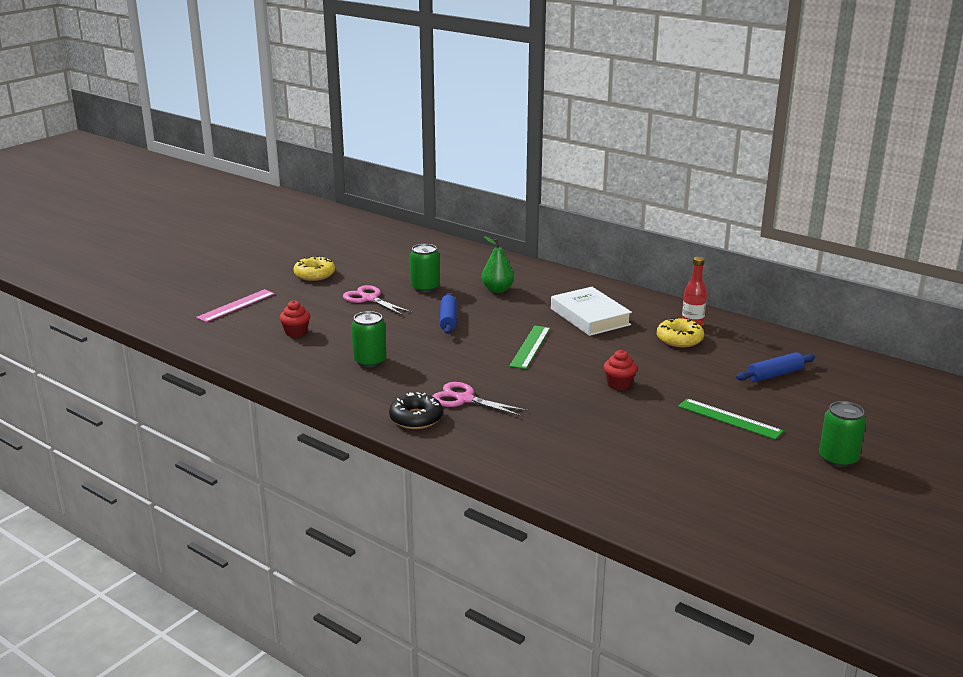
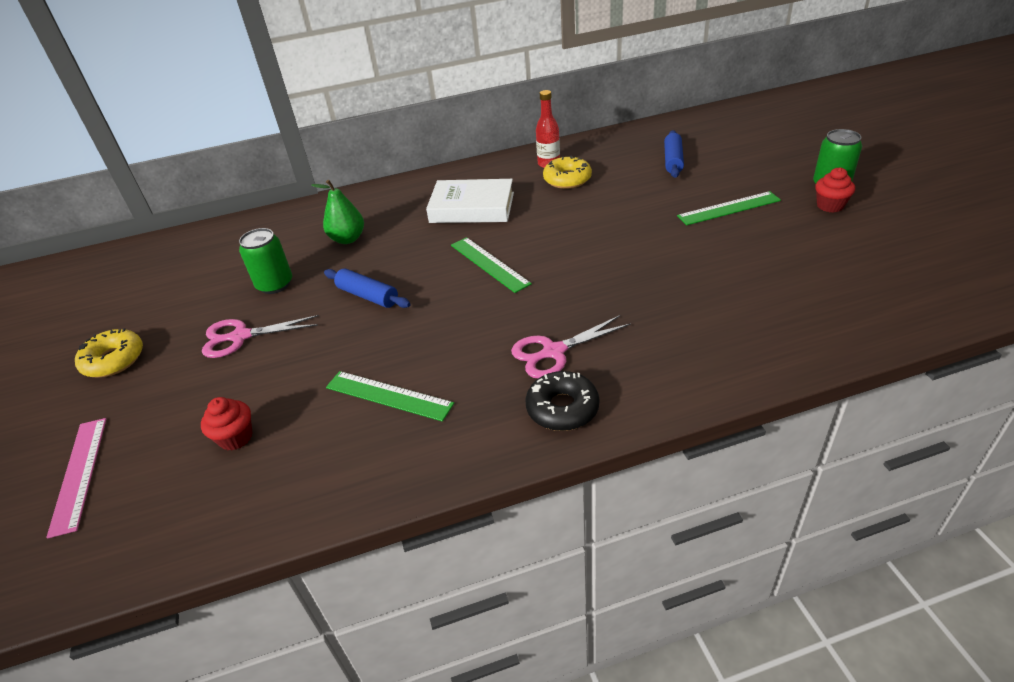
camera: 50 degrees left, 15 degrees up
(370, 361) = (389, 395): green can -> green ruler
(619, 384) = (616, 240): red cupcake -> red cupcake (830, 206)

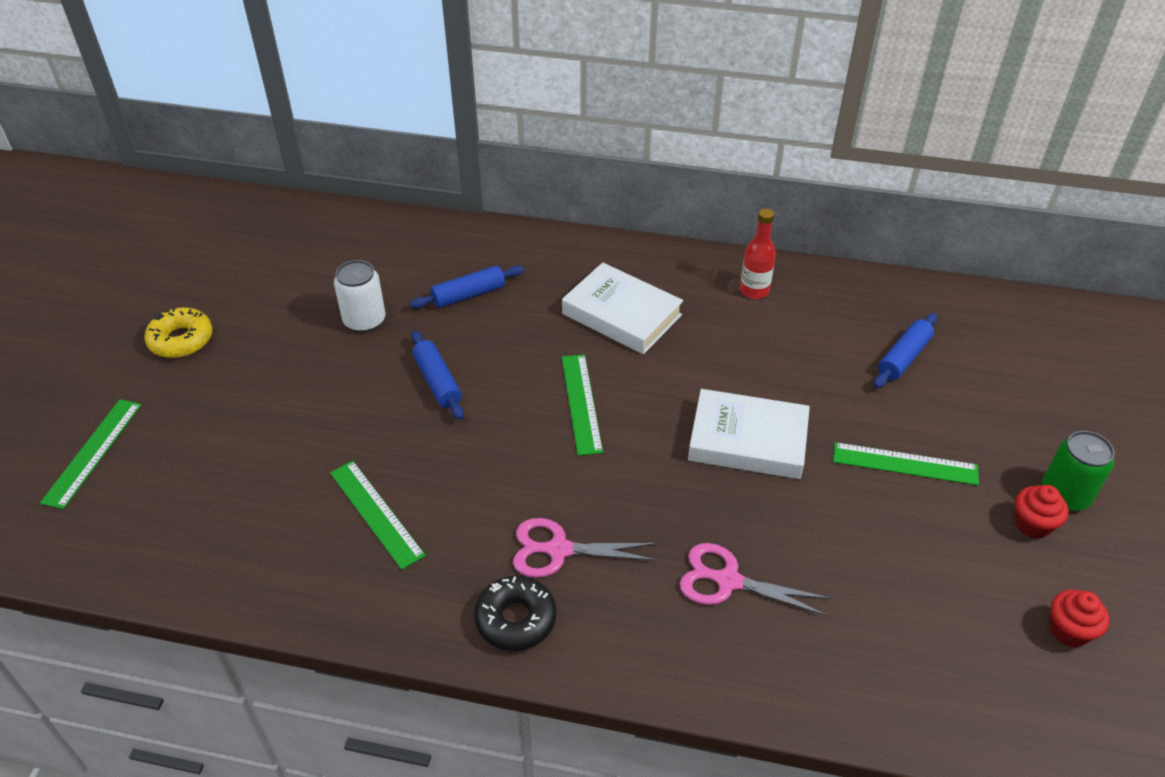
camera: 25 degrees right, 5 degrees up
(79, 473) = (93, 452): pink ruler -> green ruler
(236, 437) = (226, 485): red cupcake -> red cupcake (1069, 630)
(241, 336) = (297, 370): pink scissors -> pink scissors (728, 581)
(275, 284) = (364, 320): green can -> white can
(348, 239) = (468, 295): green pear -> blue rolling pin
(567, 179) = (756, 325): yellow donut -> none
(622, 237) = (748, 440): none -> white book

